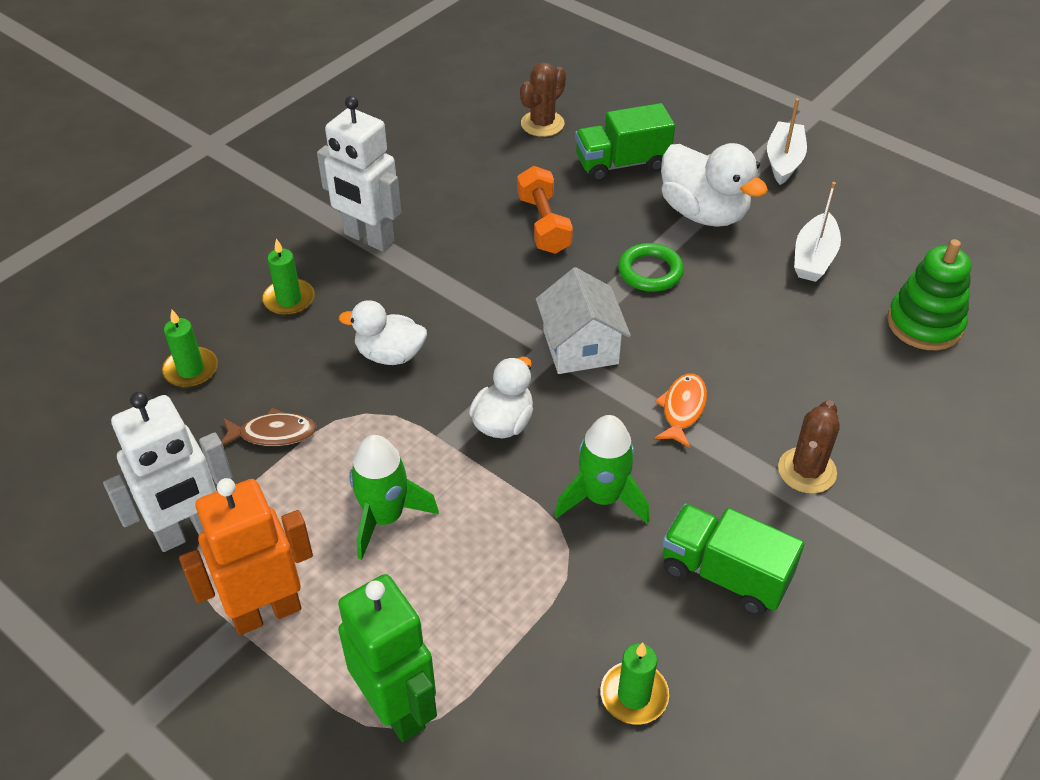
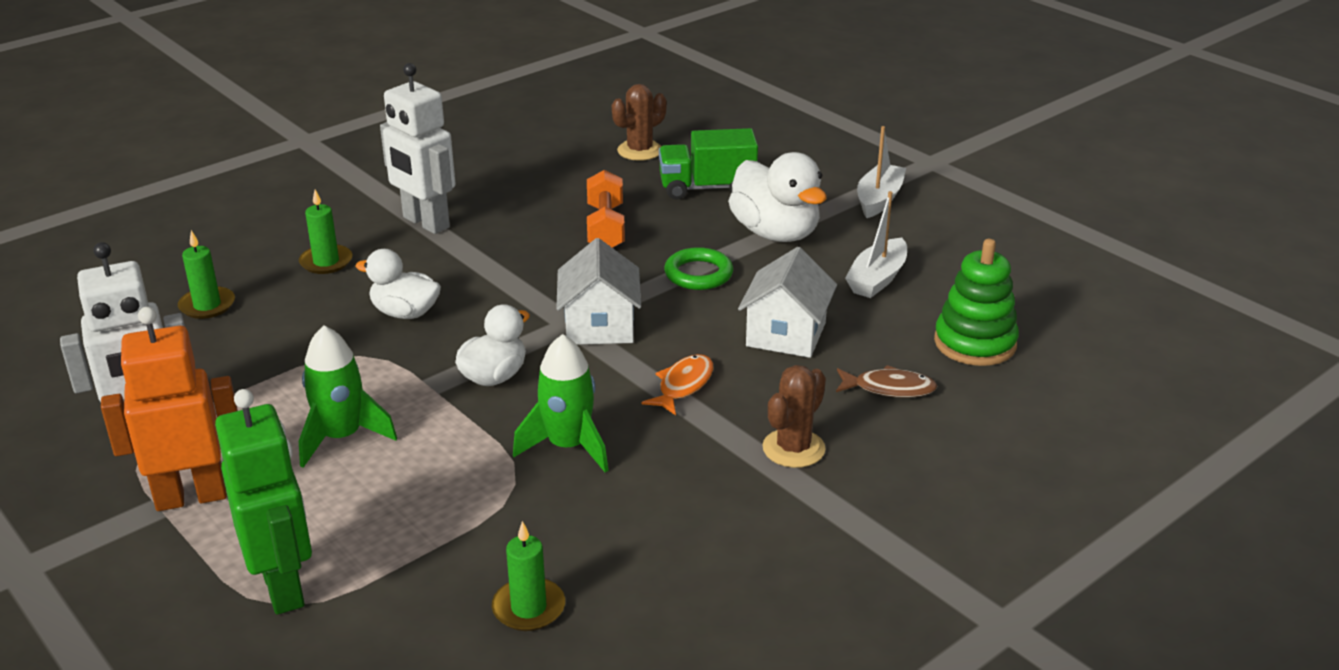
camera: 10 degrees right, 15 degrees down
(273, 433) = (263, 361): brown fish -> brown fish (889, 388)
(724, 574) = (668, 522): green truck -> none
(754, 335) = (786, 334): none -> white house

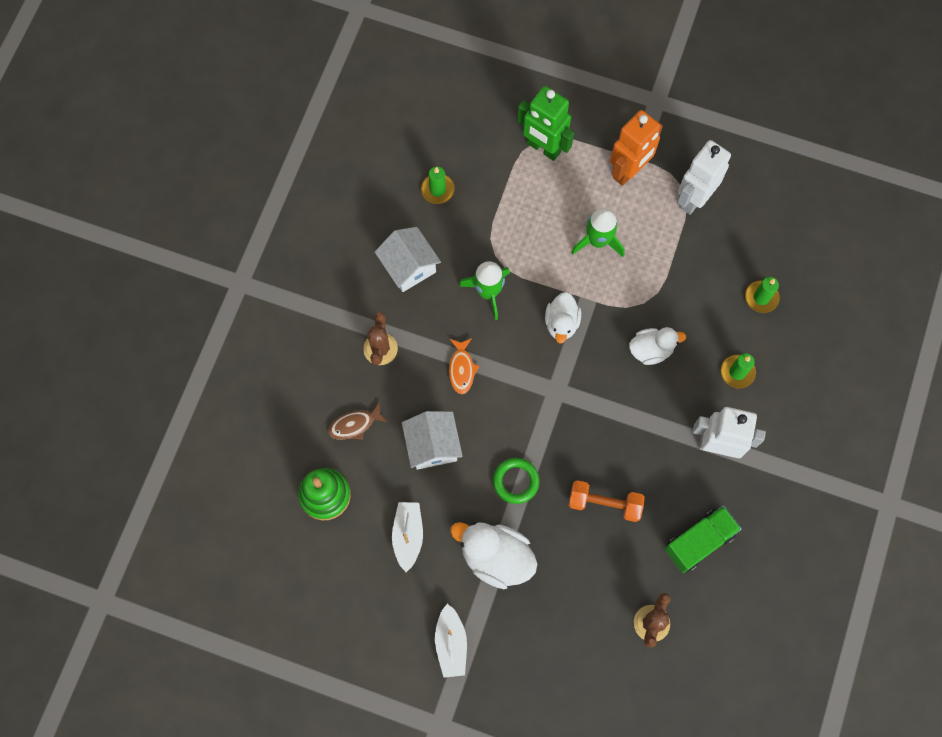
camera: 150 degrees right, 40 degrees up
(599, 326) = (538, 397): white house -> white house (409, 266)
(605, 227) = (604, 503): orange dumbbell -> orange dumbbell turned 45 degrees counterclockwise
(707, 188) = (572, 594): green truck -> green truck (699, 542)

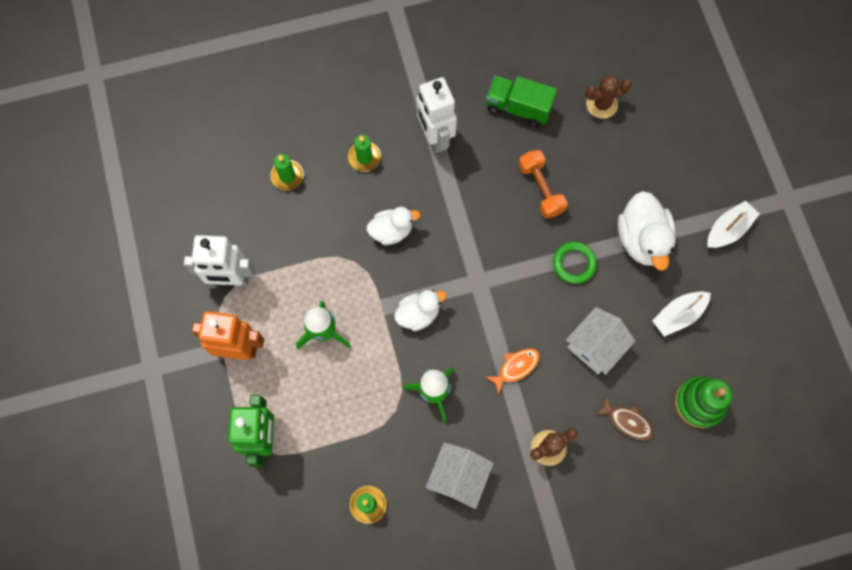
camera: 125 degrees left, 0 degrees up
(651, 350) = (391, 231): white duck -> white duck turned 120 degrees clockwise

